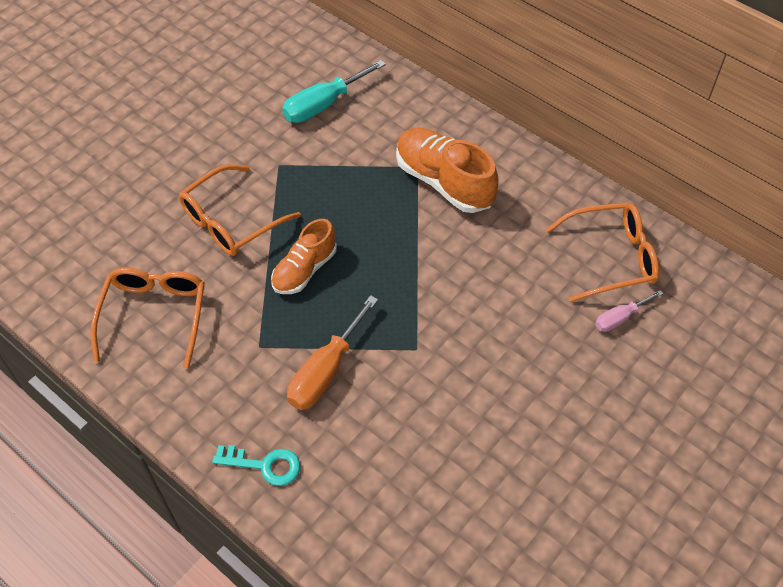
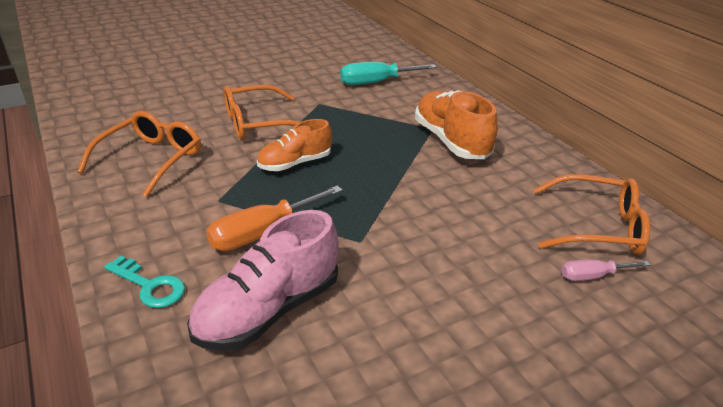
camera: 20 degrees right, 20 degrees down
(378, 451) = (268, 310): none -> pink shoe

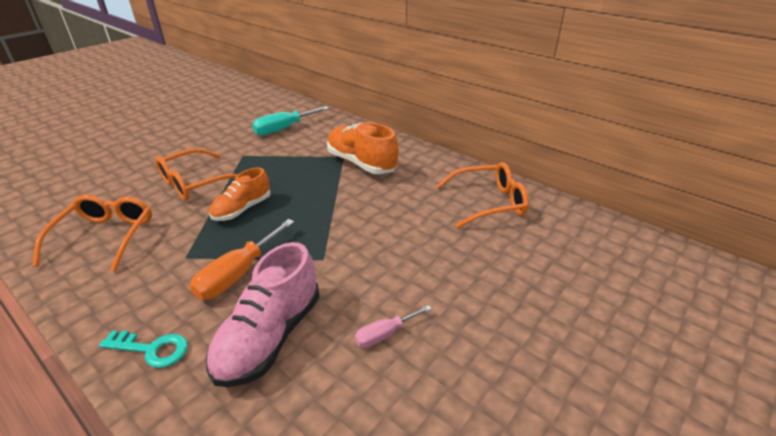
camera: 20 degrees left, 0 degrees up
(592, 276) = (499, 238): pink screwdriver -> pink screwdriver (385, 334)

